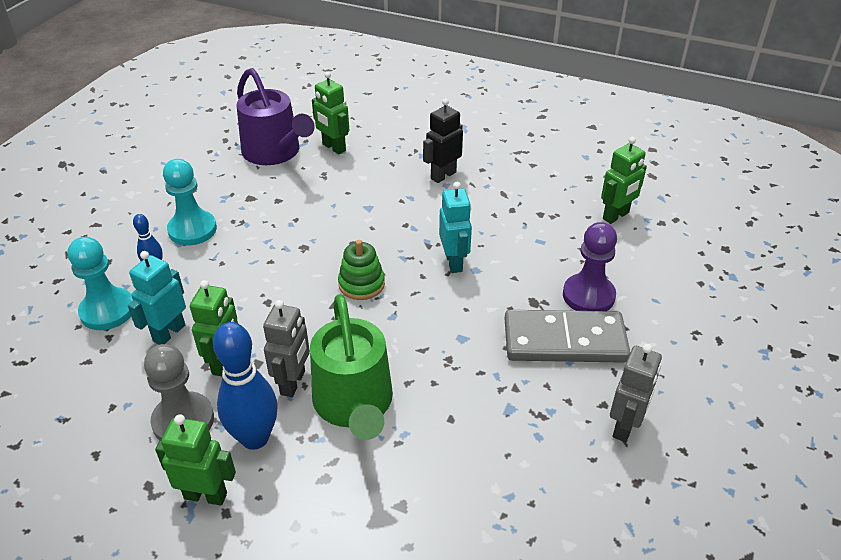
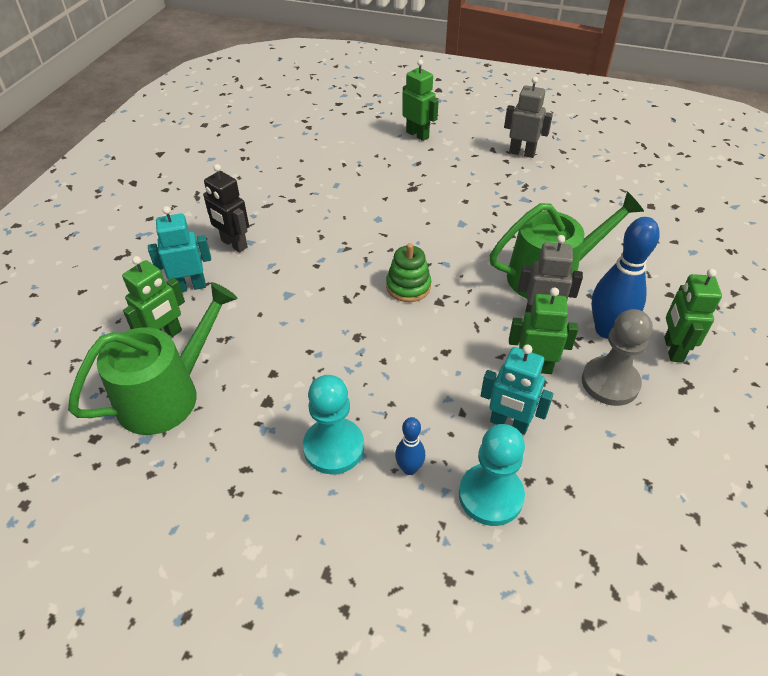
camera: 95 degrees left, 5 degrees up
(275, 152) = (167, 394): purple watering can -> green watering can
(454, 262) = (370, 231): turquoise robot -> turquoise robot (190, 286)
(564, 341) = (451, 174): grey domino -> none
(588, 296) = (401, 162): purple pawn -> none
(616, 216) = (301, 146): green robot -> green robot (417, 134)

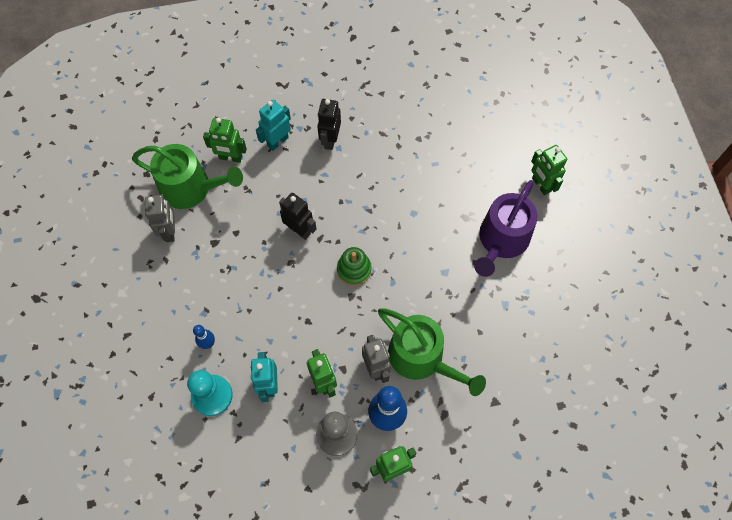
camera: 60 degrees right, 20 degrees up
(190, 286) = (277, 141): turquoise robot -> turquoise robot turned 90 degrees counterclockwise
(321, 312) = (299, 230): none -> black robot
(334, 447) = (201, 296): turquoise pawn -> none
(417, 134) = (541, 185): green robot -> green robot turned 135 degrees clockwise
(455, 176) = (501, 240): none -> purple watering can
(522, 153) = (570, 276): grey robot -> grey robot (170, 231)

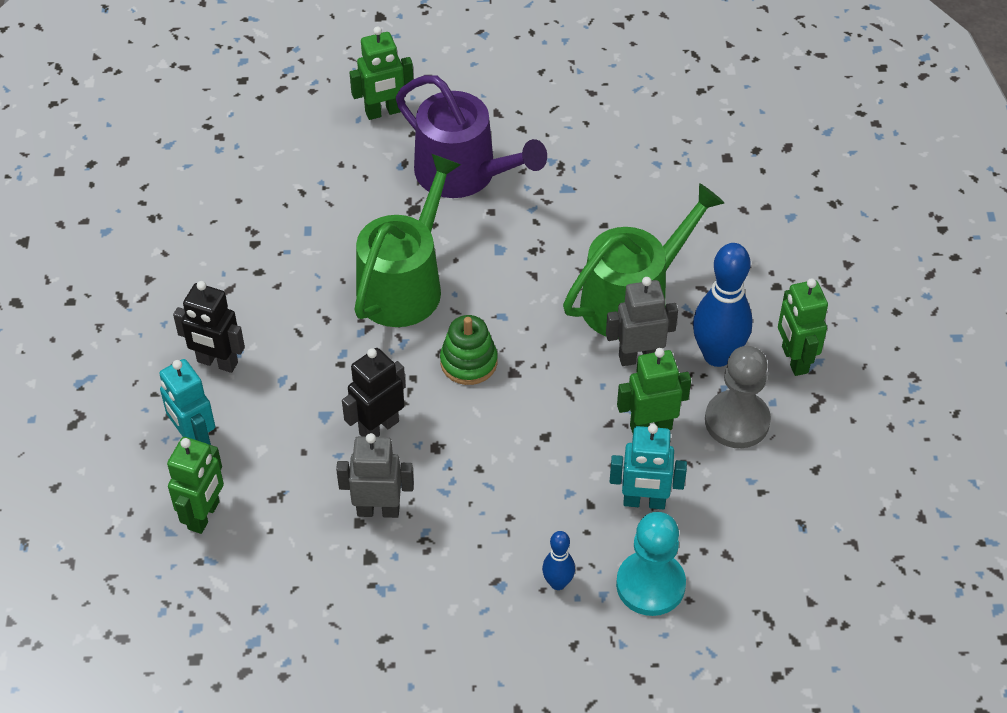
camera: 80 degrees left, 15 degrees down
(170, 231) = (329, 626): grey robot -> grey robot (378, 510)
(191, 188) = (248, 584): green watering can -> green watering can (404, 284)

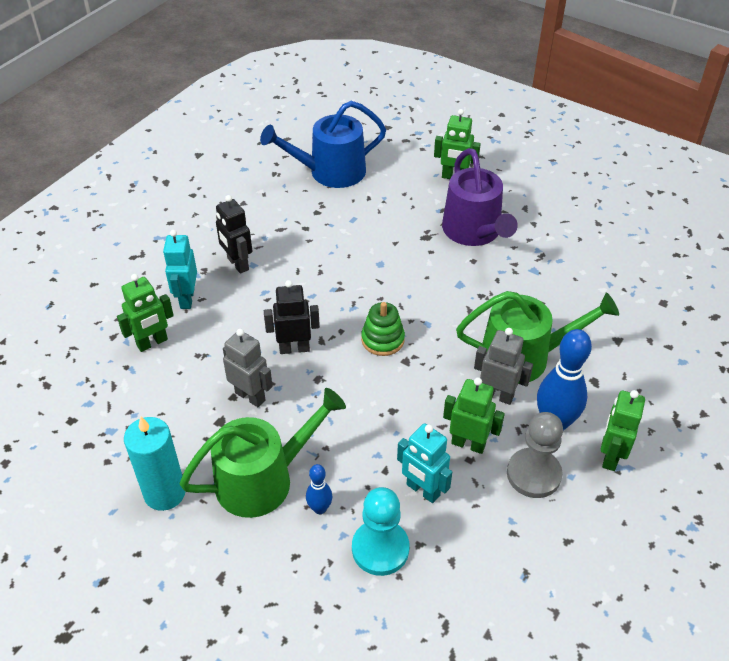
camera: 35 degrees right, 5 degrees down
(224, 180) = (330, 172): none -> blue watering can
(381, 668) = (164, 493): none -> turquoise candle
(404, 284) = (383, 275): green watering can -> green watering can (263, 479)

